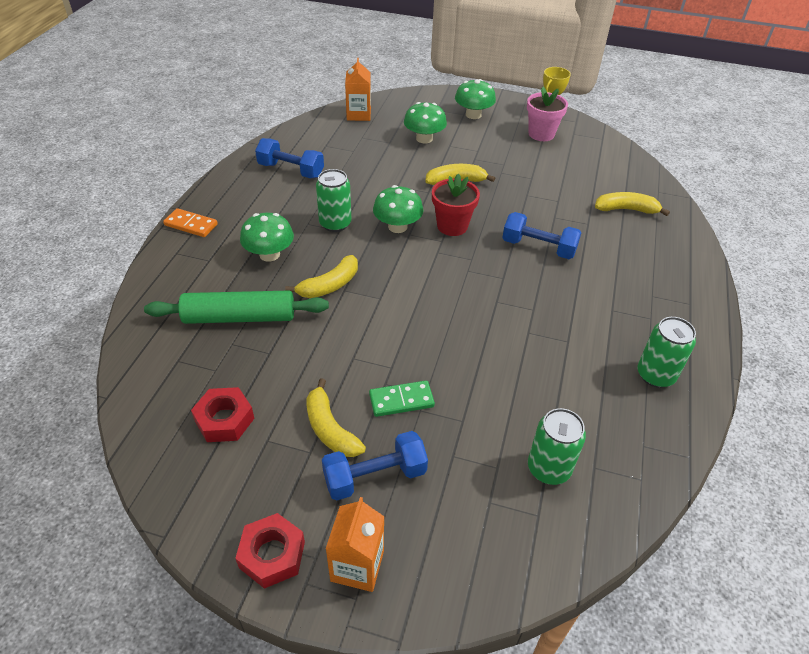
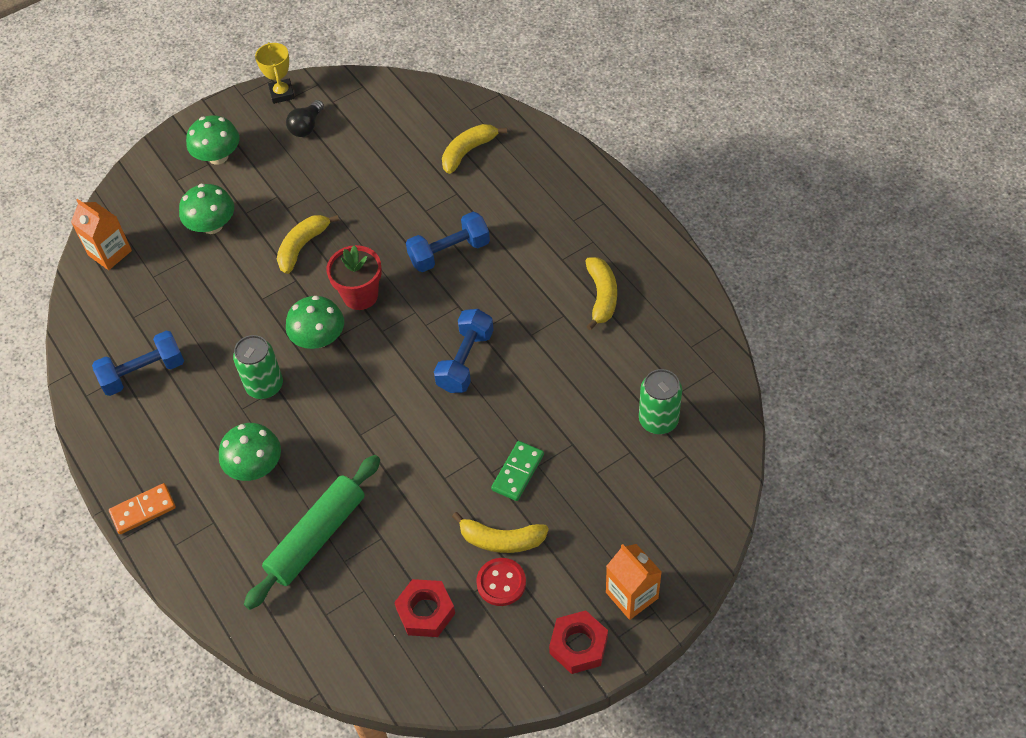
camera: 45 degrees left, 10 degrees up
(290, 454) = (501, 583): none -> red button
(329, 285) = (343, 442): yellow banana -> yellow banana (602, 296)
(375, 476) = (570, 537): blue dumbbell -> blue dumbbell (465, 361)
(541, 134) = (306, 127): pink flower pot -> black light bulb
(655, 375) = (644, 286): green can -> none

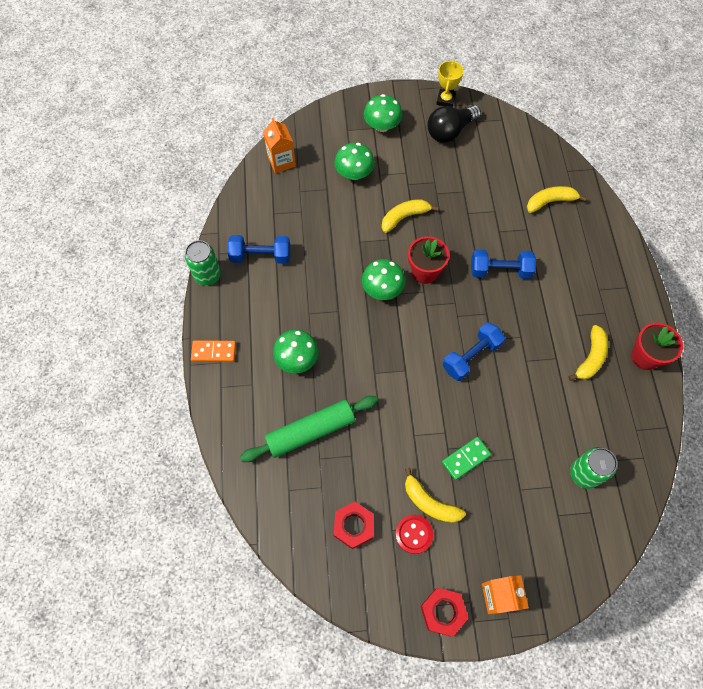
camera: 25 degrees right, 10 degrees up
(265, 385) = (331, 305): green can -> green can (207, 275)
(306, 127) = (450, 131): black light bulb -> black light bulb, size x1.63
(660, 266) = (645, 357): none -> red flower pot

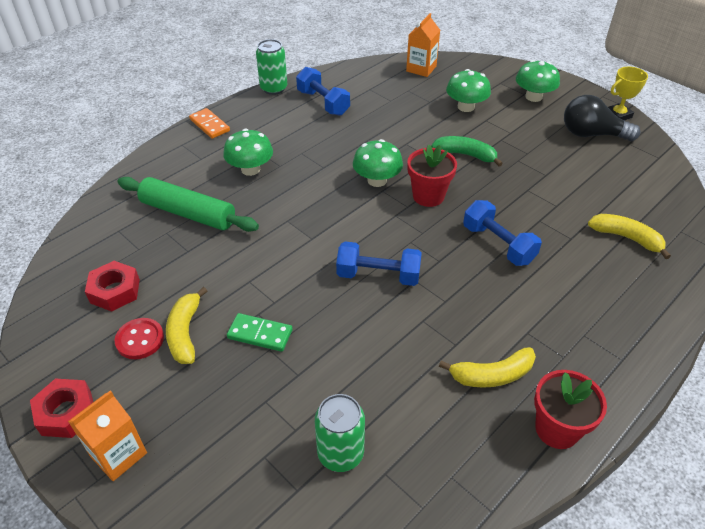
camera: 50 degrees right, 20 degrees down
(404, 217) = (465, 155): yellow banana -> green banana

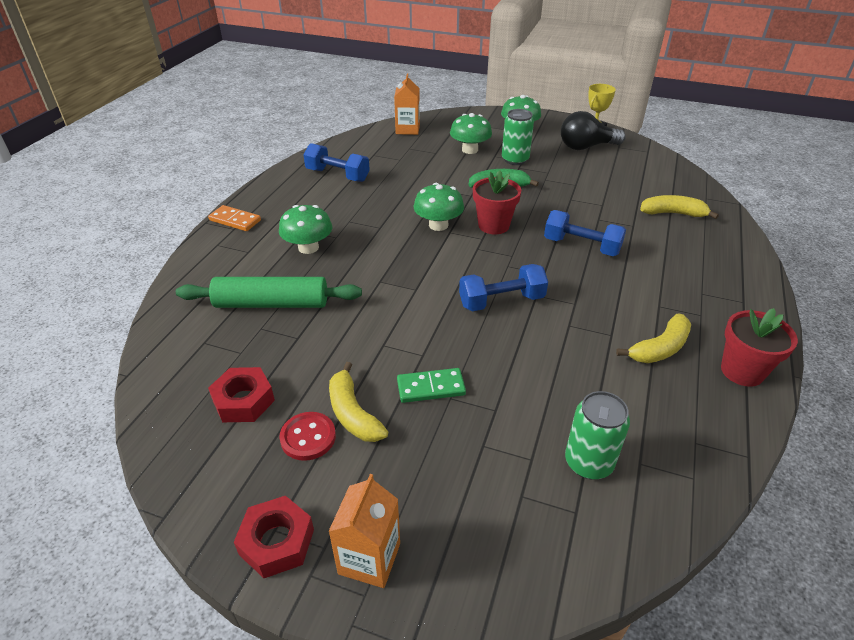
camera: 25 degrees left, 5 degrees down
(274, 88) = (279, 174): green can -> green can (515, 160)

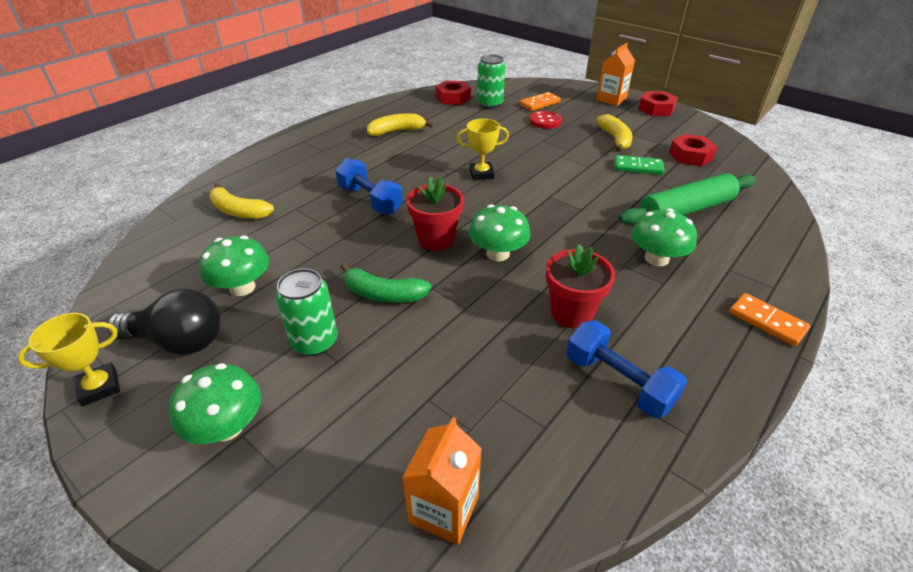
camera: 160 degrees left, 0 degrees up
(271, 303) = (686, 210): green rolling pin -> green rolling pin turned 45 degrees counterclockwise
(308, 437) = (643, 135): red button -> red button (545, 121)
(431, 387) = (561, 141): green domino -> green domino (638, 167)
(470, 150) = (364, 389): green mushroom -> green mushroom (242, 287)
(501, 301) = (481, 174): blue dumbbell -> yellow trophy
(504, 493) = (539, 103): none -> orange domino
(664, 465) = (453, 98): none -> red nut
(742, 371) = (363, 115): red flower pot -> red flower pot (571, 313)

